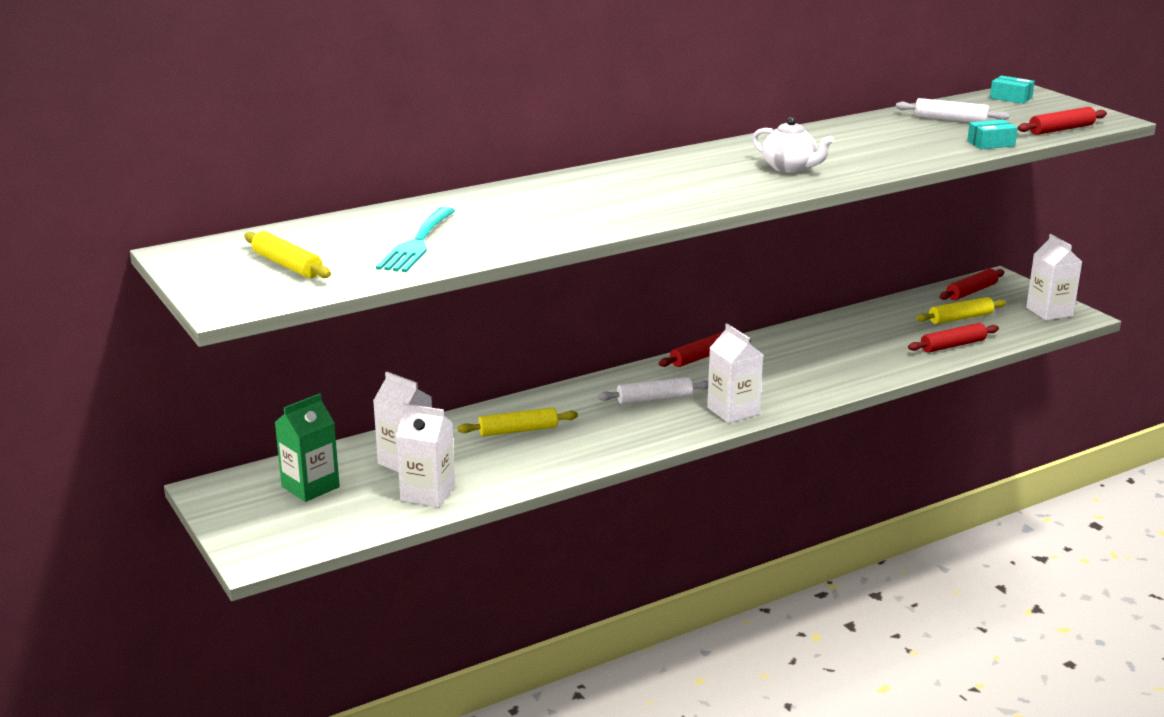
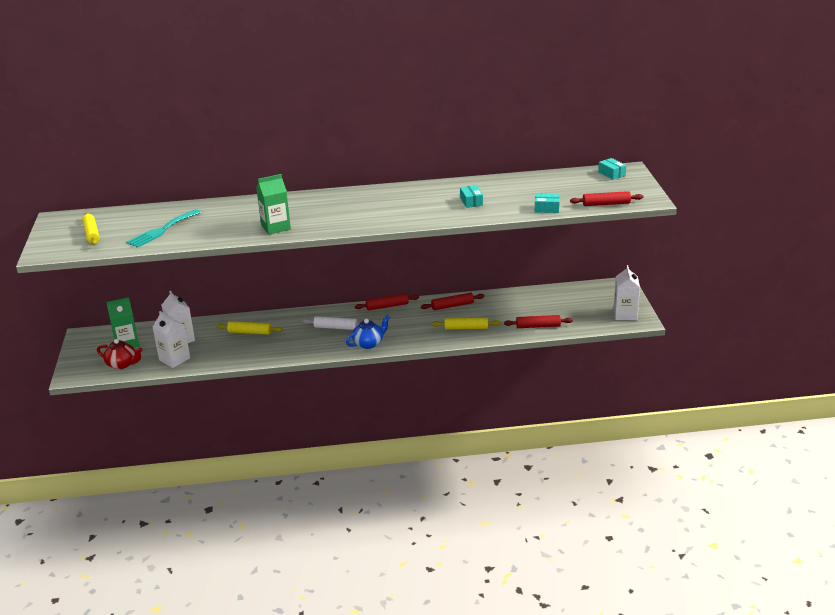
camera: 25 degrees right, 5 degrees up
(337, 520) = (122, 364): none -> red teapot
(615, 214) = (276, 227): none -> green carton
(733, 411) = (369, 343): white carton -> blue teapot
(790, 168) = (406, 209): white teapot -> none
(871, 148) = (471, 201): none -> turquoise box
(950, 119) = (549, 186): white rolling pin -> none
(960, 318) = (564, 308): yellow rolling pin -> yellow rolling pin (466, 328)
(971, 291) = (592, 291): red rolling pin -> red rolling pin (452, 306)

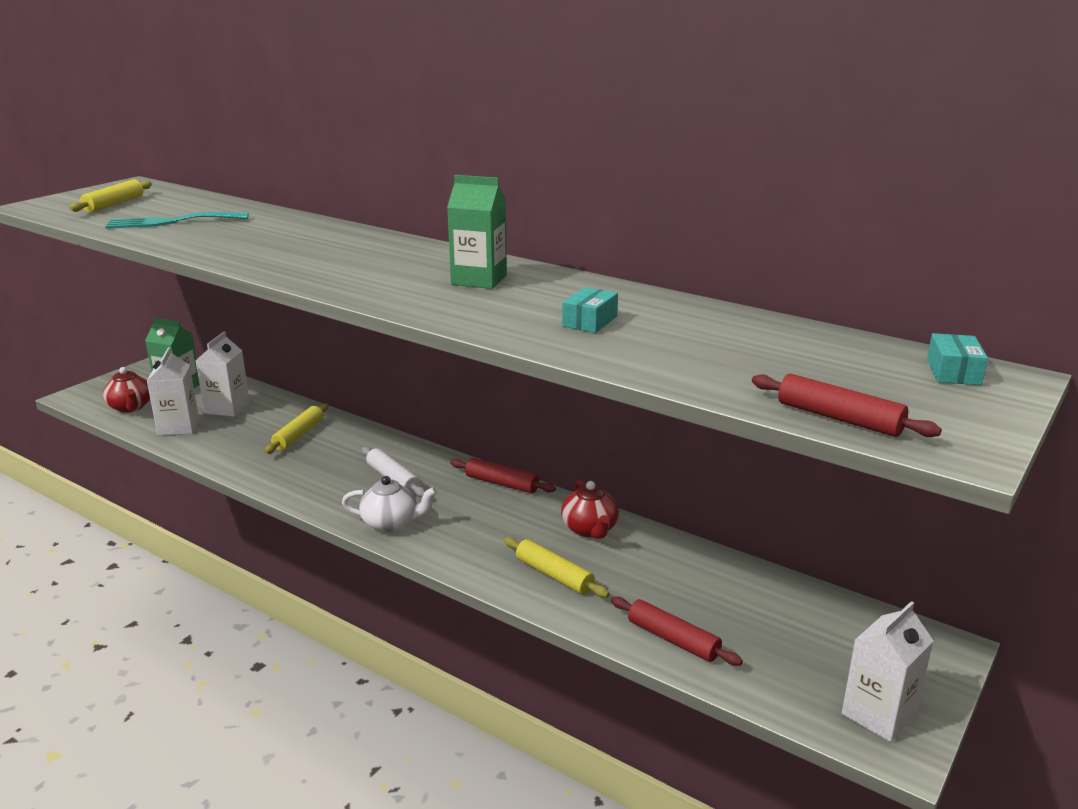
camera: 40 degrees right, 5 degrees down
(250, 332) = (298, 435): yellow rolling pin -> yellow rolling pin turned 60 degrees clockwise
(276, 227) = (273, 259): green carton -> green carton (479, 280)
(369, 343) = (391, 523): blue teapot -> white teapot
(452, 306) = (590, 529): red rolling pin -> red teapot
(547, 208) = (697, 379): turquoise box -> none

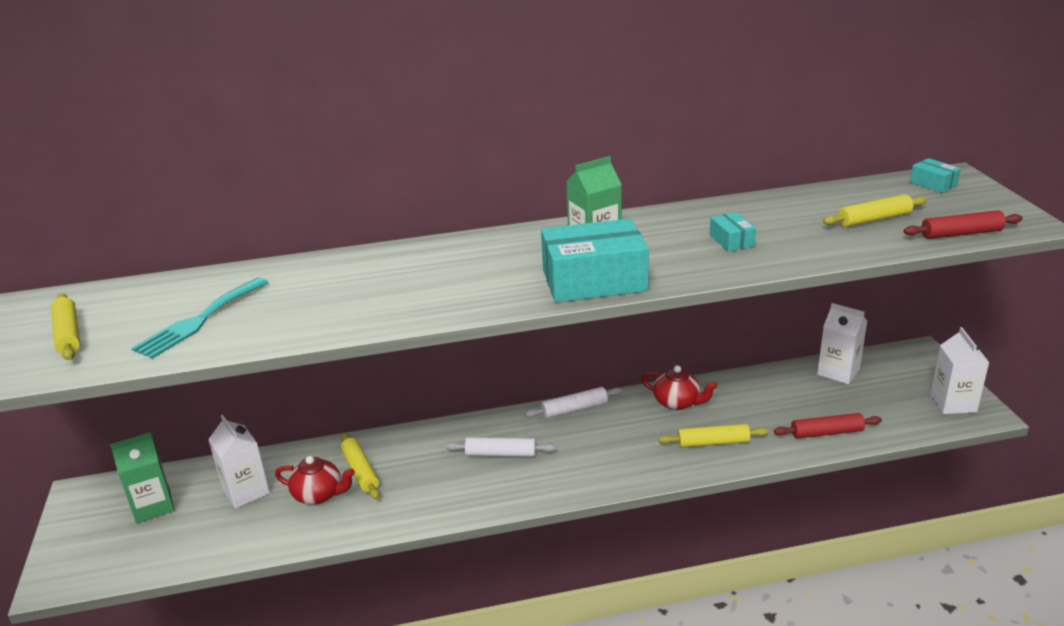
camera: 45 degrees left, 5 degrees up
(131, 407) = (144, 551): red teapot -> red teapot (319, 495)
(178, 427) = (236, 534): white carton -> white carton (838, 372)
(391, 523) = (562, 482): white teapot -> none
(410, 297) = (594, 280): none -> turquoise box
(502, 483) = (574, 409): red rolling pin -> white rolling pin
(777, 366) = (874, 219): none -> yellow rolling pin

